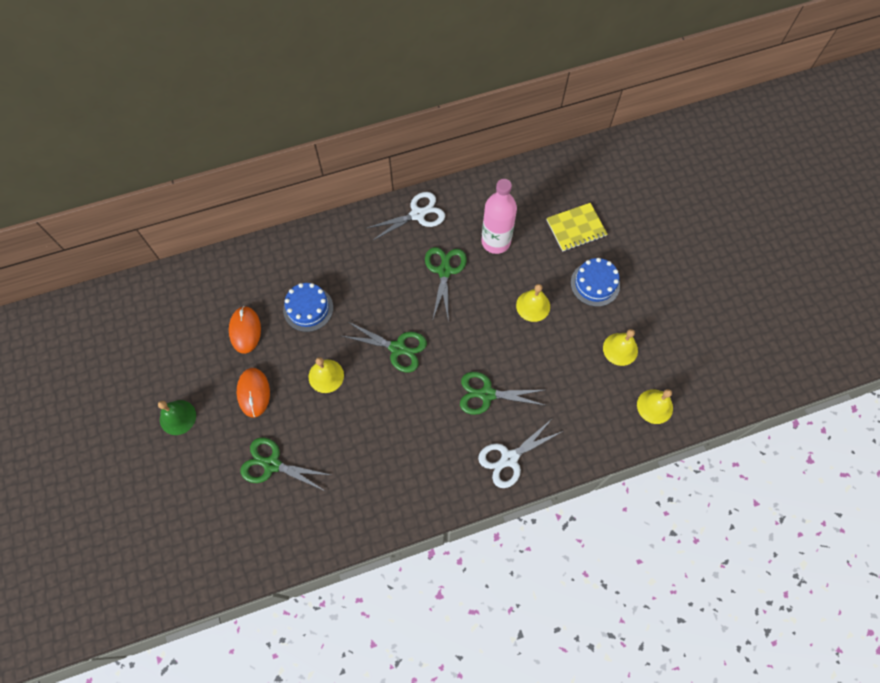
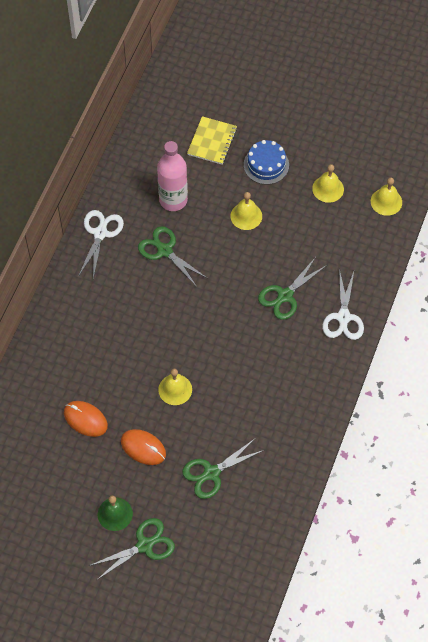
camera: 50 degrees left, 5 degrees down
(308, 308) = (108, 363): blue cake -> none
(397, 348) = (197, 326): green scissors -> green scissors (144, 545)

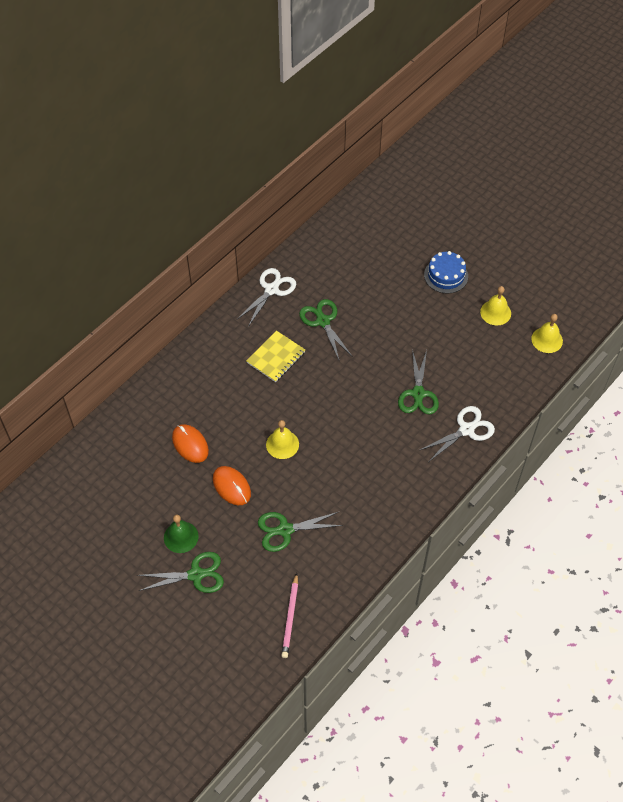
camera: 20 degrees right, 5 degrees down
(173, 200) = (348, 281): pink bottle -> none
(212, 141) = (404, 242): yellow notebook -> yellow notebook (276, 357)
(246, 216) = (410, 313): yellow bell -> none
(250, 555) = (290, 617): none -> pink pencil
(285, 295) = (418, 394): green scissors -> green scissors turned 60 degrees counterclockwise
(343, 317) = (466, 430): white scissors -> white scissors turned 150 degrees counterclockwise

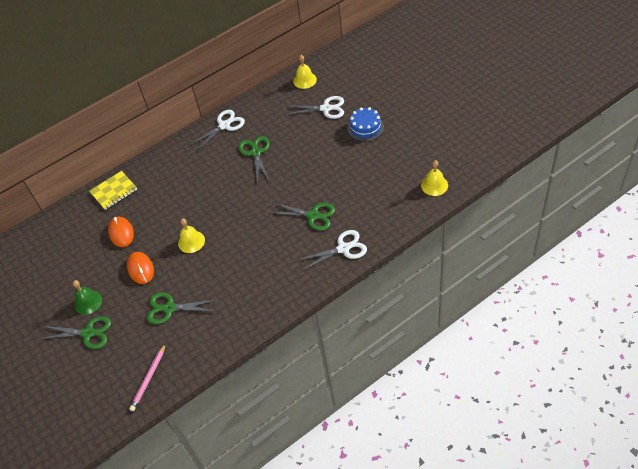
camera: 20 degrees right, 5 degrees down
(276, 357) = (210, 175): yellow notebook -> yellow notebook (114, 191)
(390, 255) = (326, 108): none -> white scissors
(418, 394) = (313, 215): green scissors -> green scissors turned 90 degrees counterclockwise
(495, 312) = (397, 159): yellow bell -> yellow bell (304, 80)

